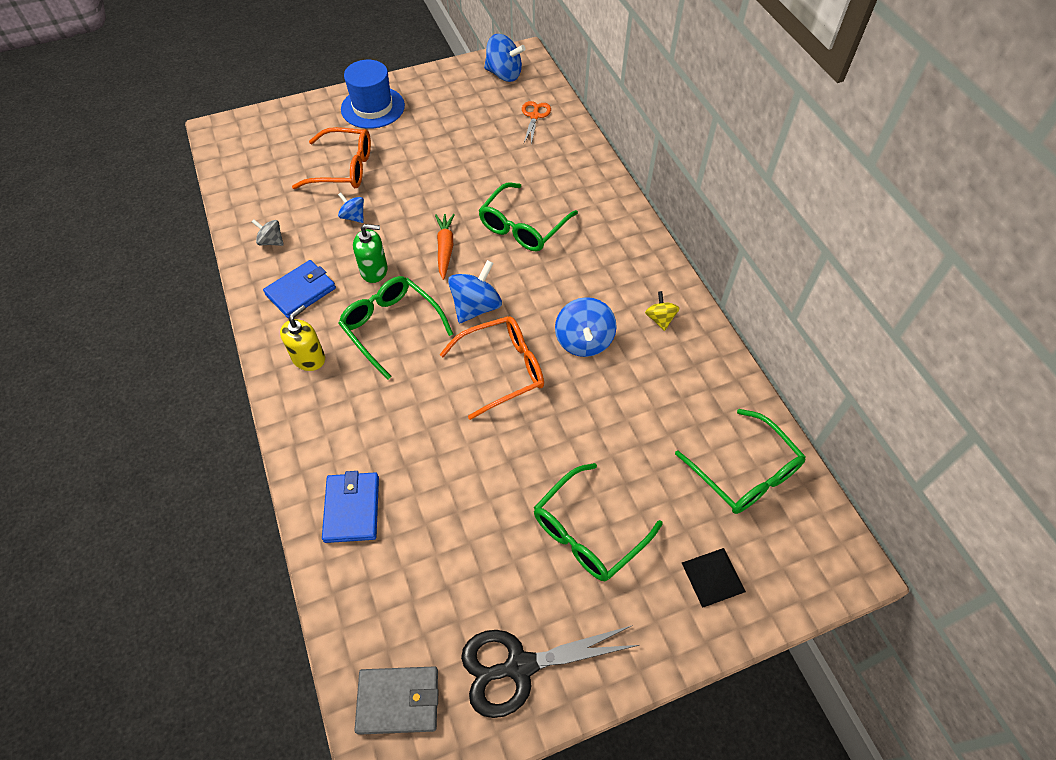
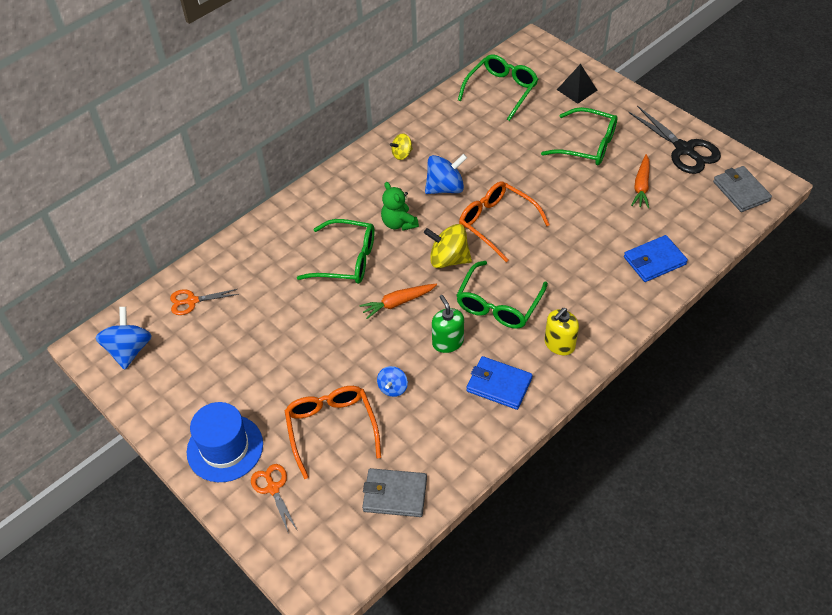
camera: 110 degrees left, 5 degrees down
(256, 188) = (395, 494): none -> grey wallet
(271, 241) = (456, 440): grey spinning top -> none
(309, 358) = (559, 344): yellow soap dispenser -> yellow soap dispenser turned 60 degrees counterclockwise
(318, 125) = (273, 488): none -> orange scissors
(476, 307) = (448, 259): blue spinning top -> yellow spinning top
(479, 562) = (641, 186): none -> orange carrot
(550, 282) = (399, 223): none -> green teddy bear

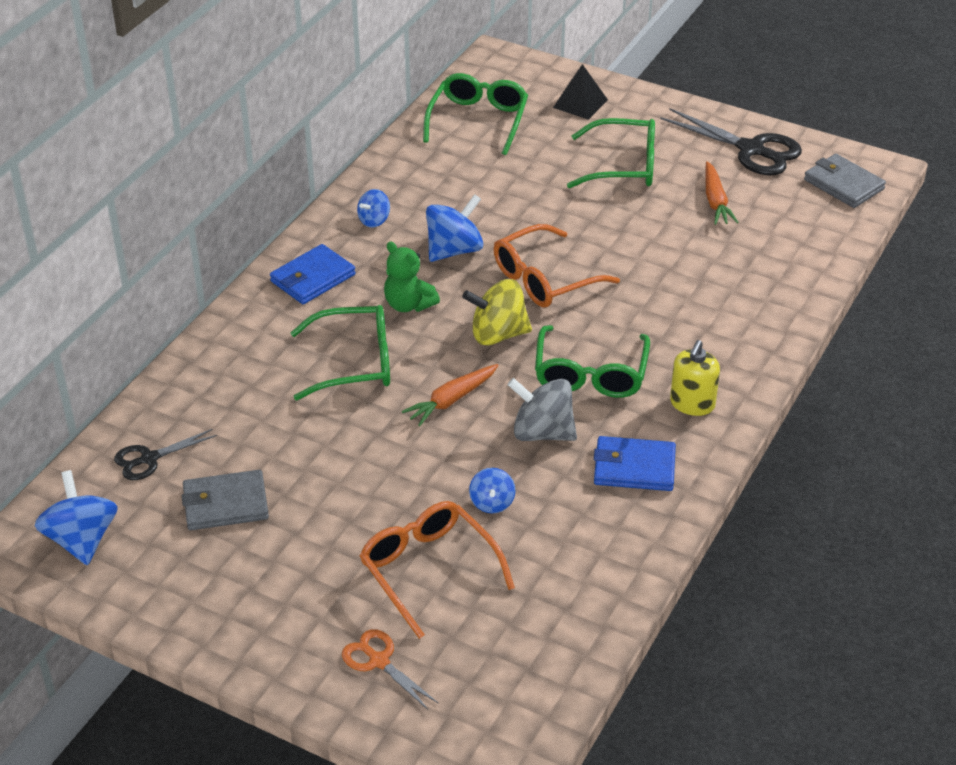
camera: 20 degrees left, 10 degrees down
(192, 301) = (149, 459): orange scissors -> black scissors
(225, 448) = (285, 629): blue hat -> none
(395, 494) = (553, 628): grey wallet -> grey wallet (225, 504)
(402, 154) = (374, 220): yellow spinning top -> blue spinning top
(447, 342) = (542, 432): green soap dispenser -> grey spinning top
(496, 223) = (544, 279): orange glasses -> orange glasses turned 60 degrees counterclockwise
(654, 261) = (771, 284): blue wallet -> blue wallet (313, 278)

